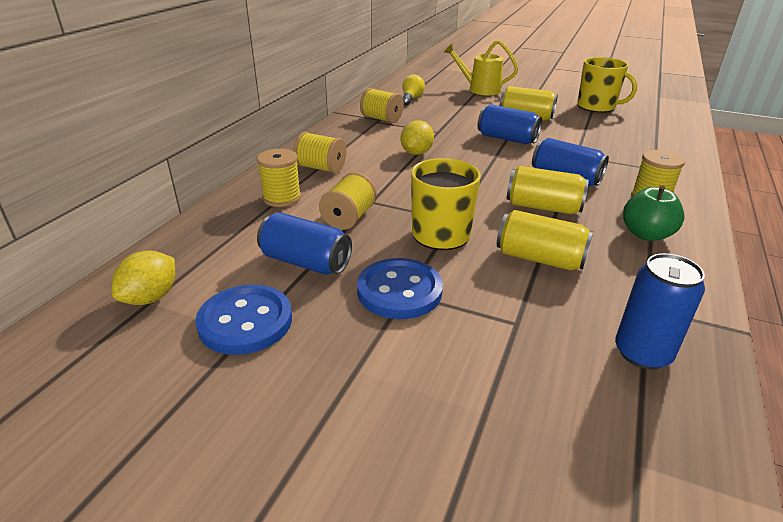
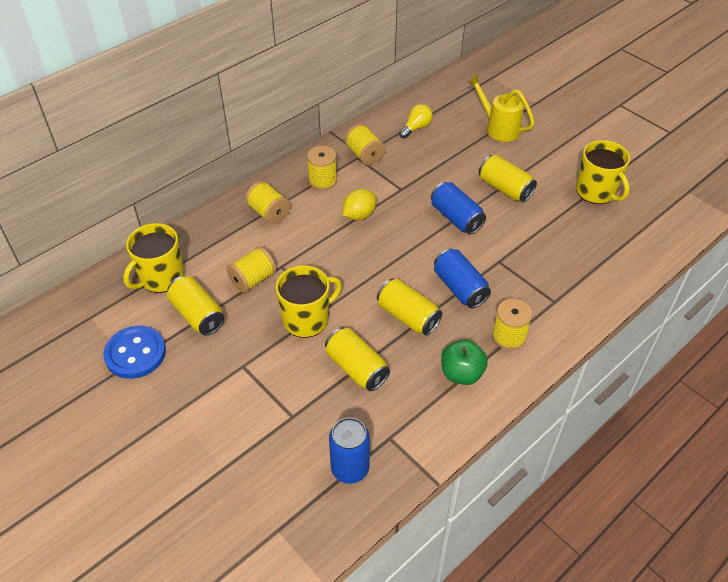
camera: 25 degrees right, 15 degrees up
(151, 297) = (93, 313): yellow lemon -> none
(230, 241) = (161, 277): none -> yellow mug
(282, 198) = (219, 241): yellow spool -> yellow spool (322, 181)
(305, 262) = (198, 315): blue can -> yellow can
(399, 291) = (240, 362): blue button -> none

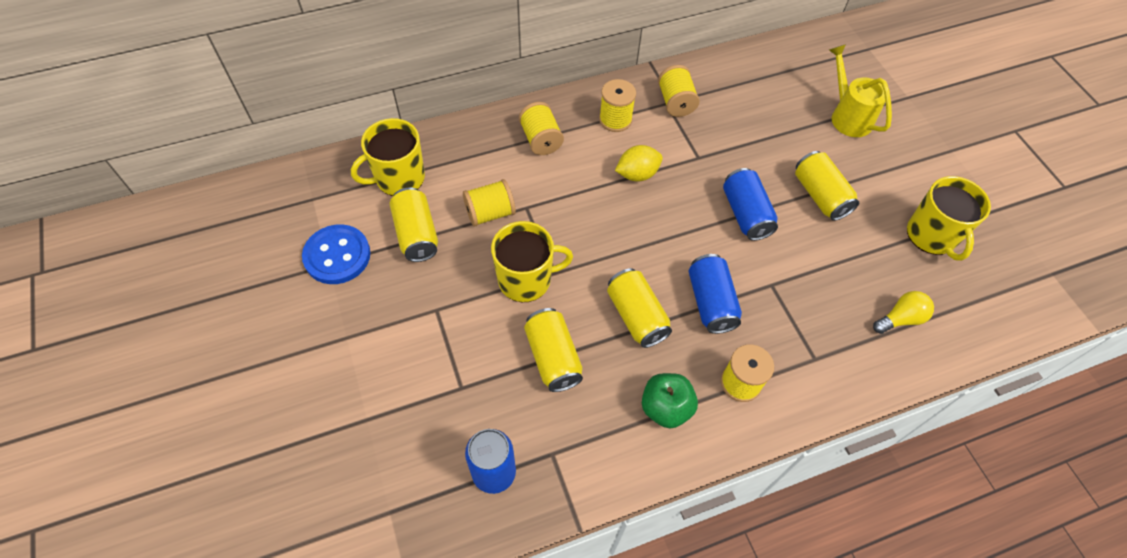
camera: 20 degrees right, 10 degrees up
(416, 128) = (749, 87): yellow light bulb -> yellow light bulb (900, 319)

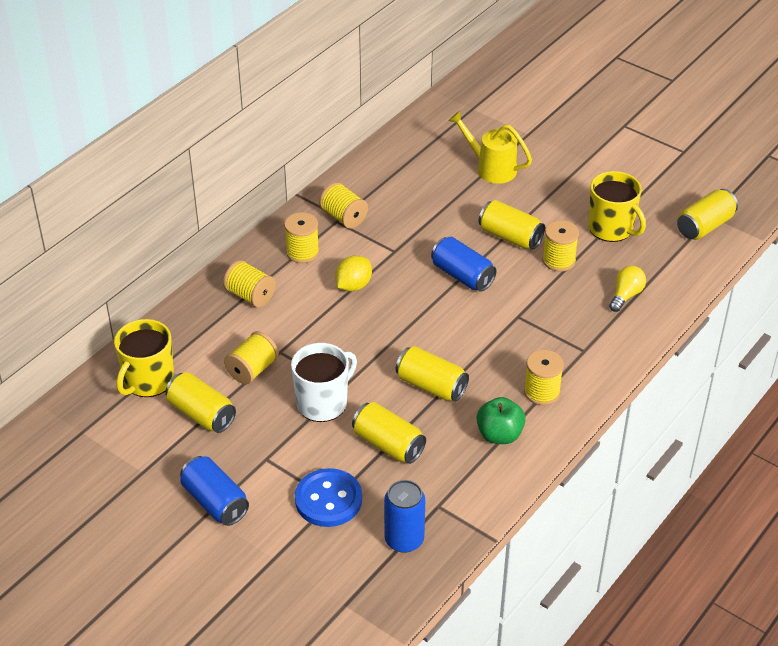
camera: 30 degrees left, 15 degrees down
(337, 256) = (145, 462): blue button -> blue button (328, 500)
(526, 279) = (323, 403): yellow mug -> white mug
(711, 302) = (481, 349): blue can -> blue can (215, 502)
(853, 244) = (558, 260): none -> yellow spool
(1038, 282) = (704, 226): none -> yellow can

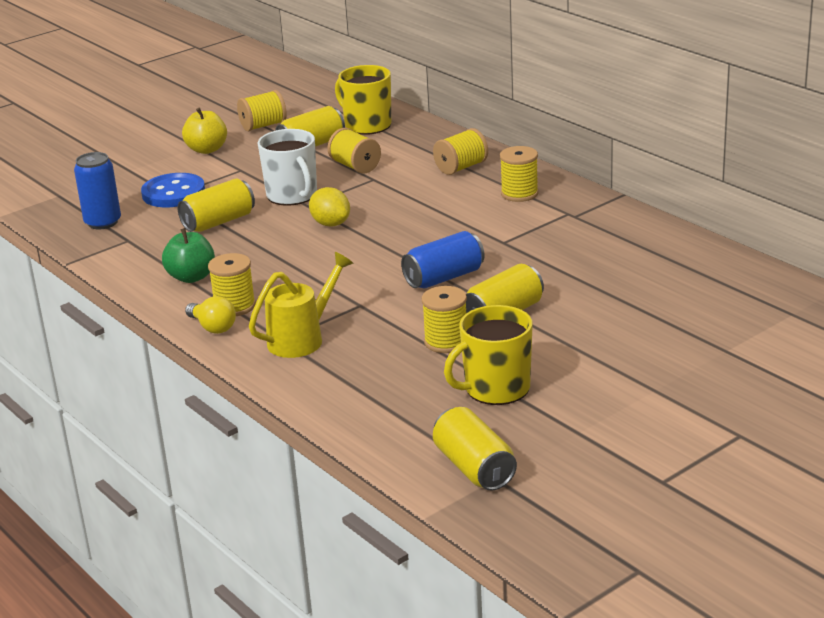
camera: 105 degrees right, 15 degrees down
(215, 502) = (207, 149): blue can -> yellow apple
(343, 217) = (573, 217): yellow spool -> yellow spool (263, 126)
(353, 285) = (454, 217): yellow lemon -> yellow lemon (331, 224)
(431, 386) = (282, 247): yellow can -> none
(491, 168) = (649, 314): yellow watering can -> yellow watering can (302, 339)
(626, 295) = (360, 380): yellow light bulb -> yellow light bulb (213, 327)

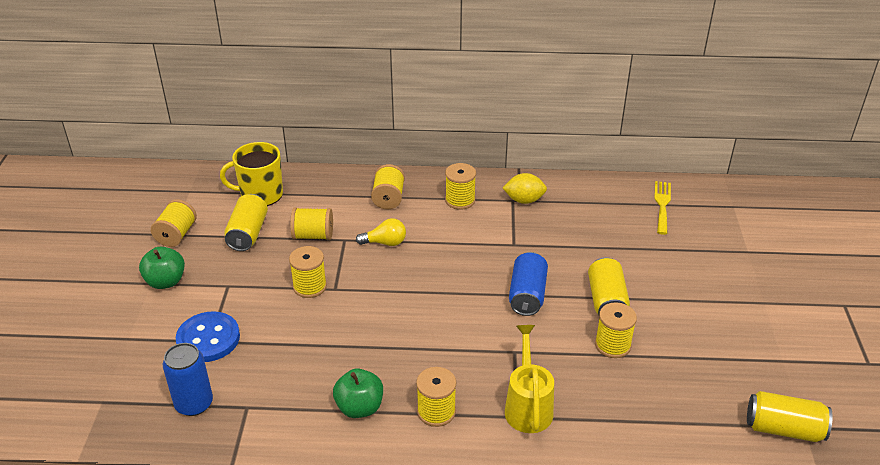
camera: 50 degrees left, 10 degrees up
(207, 149) = (165, 281): yellow apple -> green apple
(213, 327) = (453, 441): yellow light bulb -> yellow light bulb (385, 243)
(219, 222) = (293, 344): yellow can -> none
(292, 195) = (310, 286): white mug -> yellow spool
(331, 224) = (380, 295): yellow lemon -> yellow lemon (524, 200)
(495, 389) = (696, 361): yellow mug -> none
(712, 279) = (662, 205): none -> yellow fork

